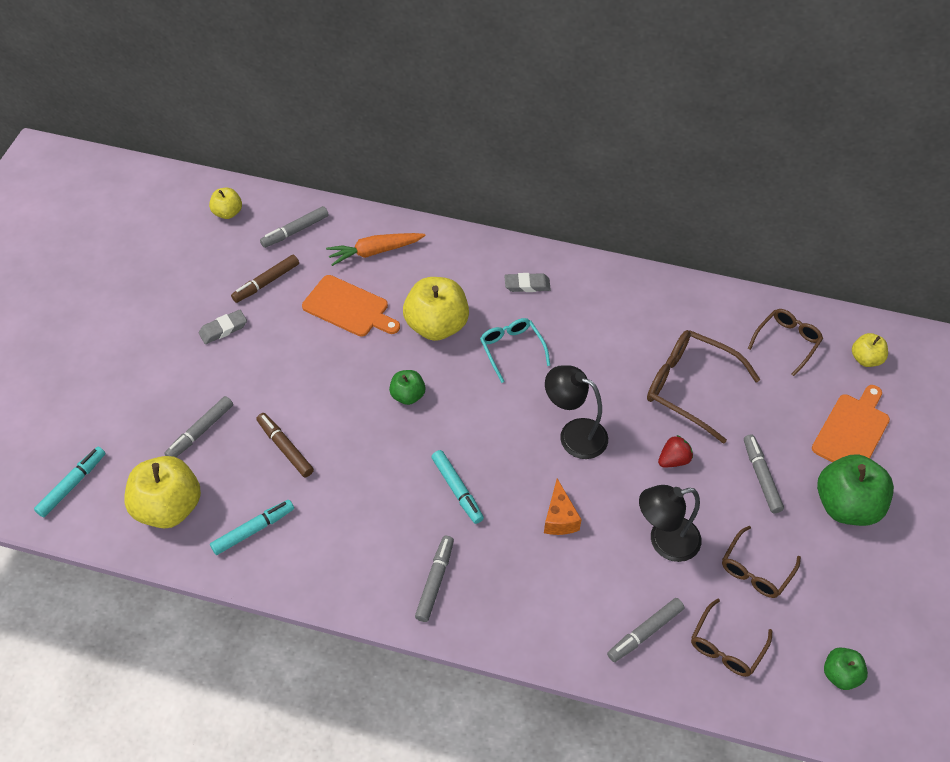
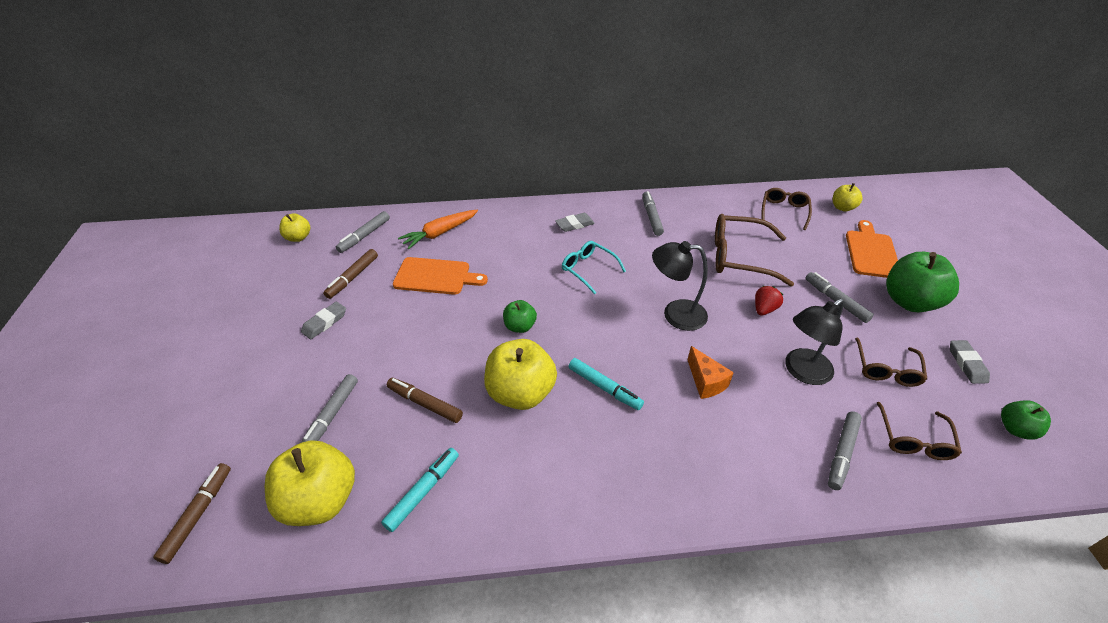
camera: 20 degrees left, 10 degrees down
(72, 485) = (198, 515): turquoise marker -> brown marker
(435, 581) = (629, 476): grey marker -> grey marker (651, 217)
(436, 325) = (517, 269): yellow apple -> yellow apple (521, 393)
(849, 595) = (966, 364): none -> grey eraser

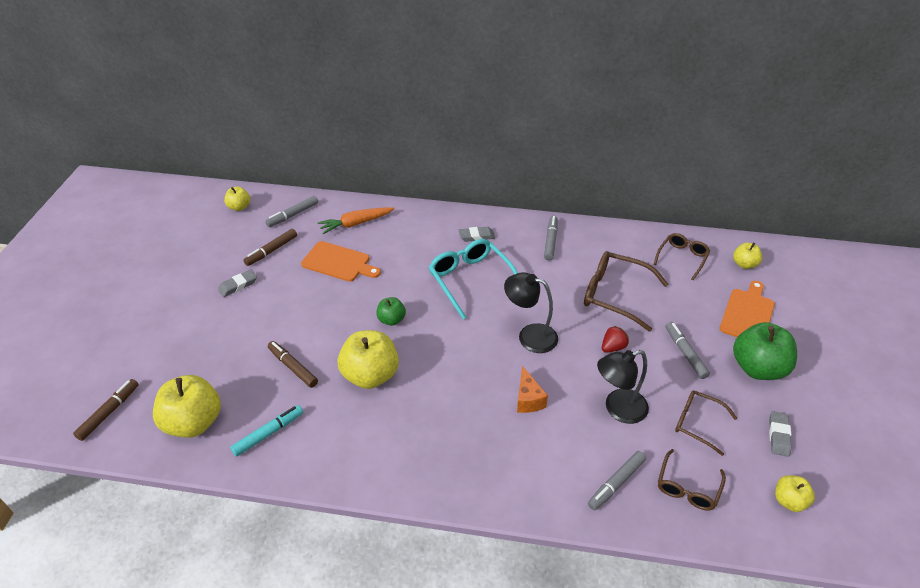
camera: 15 degrees right, 0 degrees up
(331, 415) = (221, 361): grey marker -> none
(588, 269) = (471, 281): turquoise glasses -> turquoise glasses, size x1.63
(604, 387) = (440, 385): turquoise marker -> none
(886, 369) = (698, 423): brown glasses -> brown glasses turned 90 degrees clockwise
(1015, 429) = (789, 501): green apple -> yellow apple

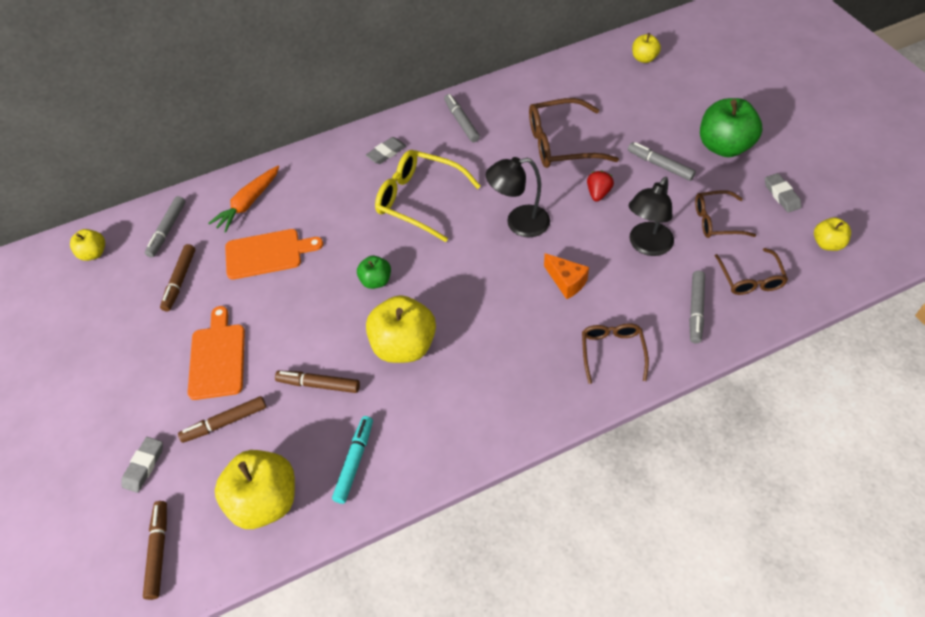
camera: 30 degrees left, 10 degrees up
(216, 356) = (225, 422): none -> brown marker
(238, 285) = (177, 337): grey eraser -> grey eraser (144, 466)
(471, 281) = (419, 200): turquoise glasses -> yellow glasses
(682, 258) = (589, 79): brown glasses -> brown glasses (612, 352)
(747, 314) = (681, 103): orange cutting board -> orange cutting board (217, 358)

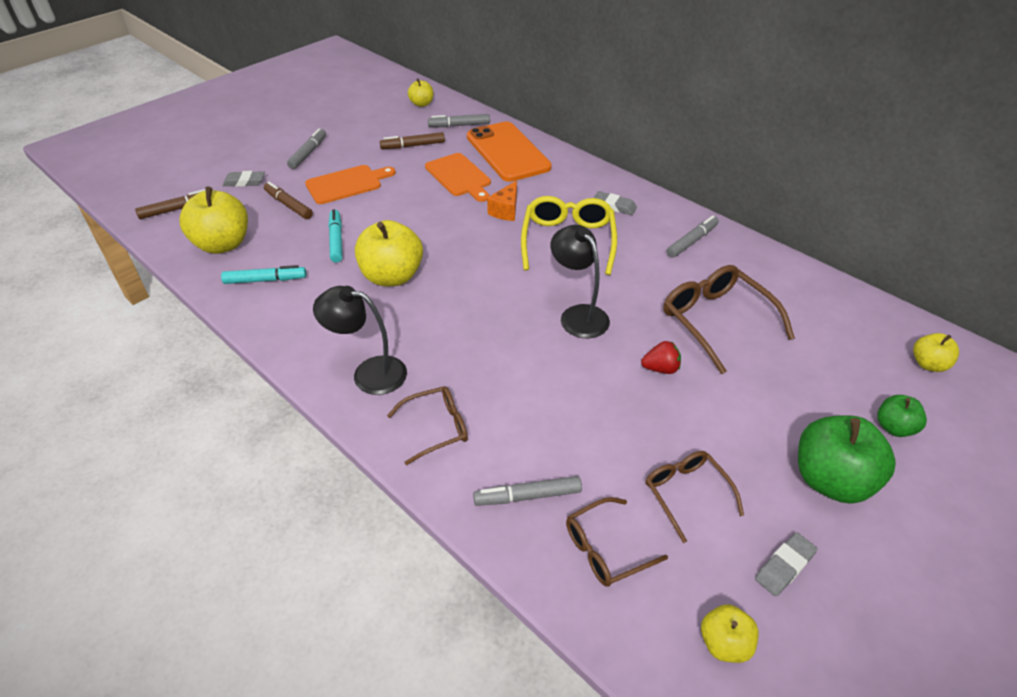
camera: 65 degrees right, 10 degrees down
(248, 203) = (507, 152): orange carrot -> orange phone
(318, 384) = (336, 240): brown marker -> turquoise marker
(376, 281) = (457, 241): green apple -> green apple (894, 427)
(566, 282) = (516, 370): orange cheese -> orange cheese (506, 211)
(646, 246) = (604, 429): black lamp -> black lamp (369, 373)
(660, 165) = (745, 417): grey marker -> grey marker (308, 153)

